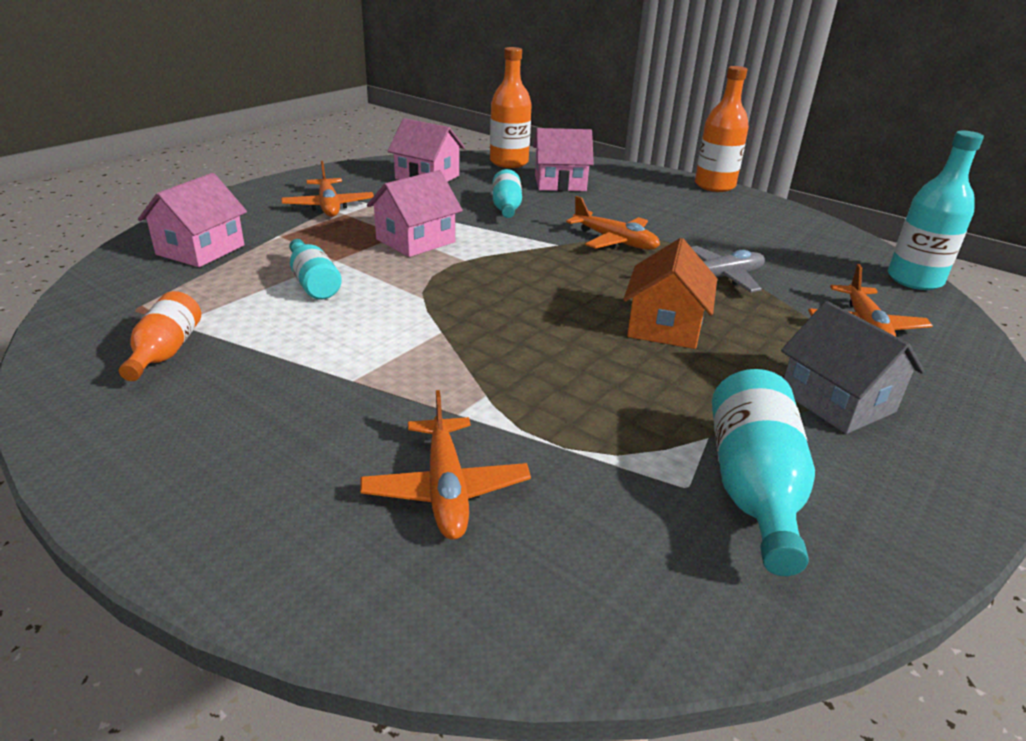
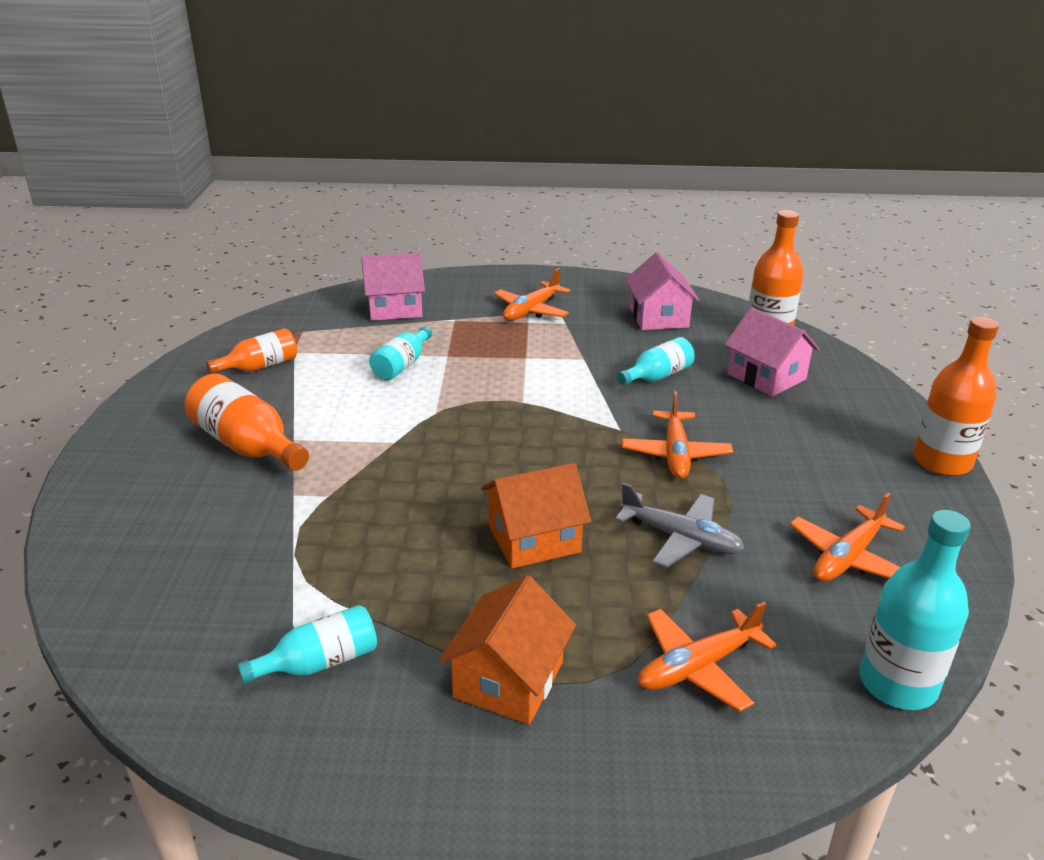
camera: 55 degrees right, 0 degrees up
(321, 411) = (247, 446): none -> orange bottle
(415, 241) = (525, 368): pink house -> none
(446, 489) = (206, 526): orange plane -> orange plane (847, 558)
(753, 488) = (320, 662): turquoise bottle -> turquoise bottle, size x0.64
(837, 401) = (508, 680): grey house -> orange house

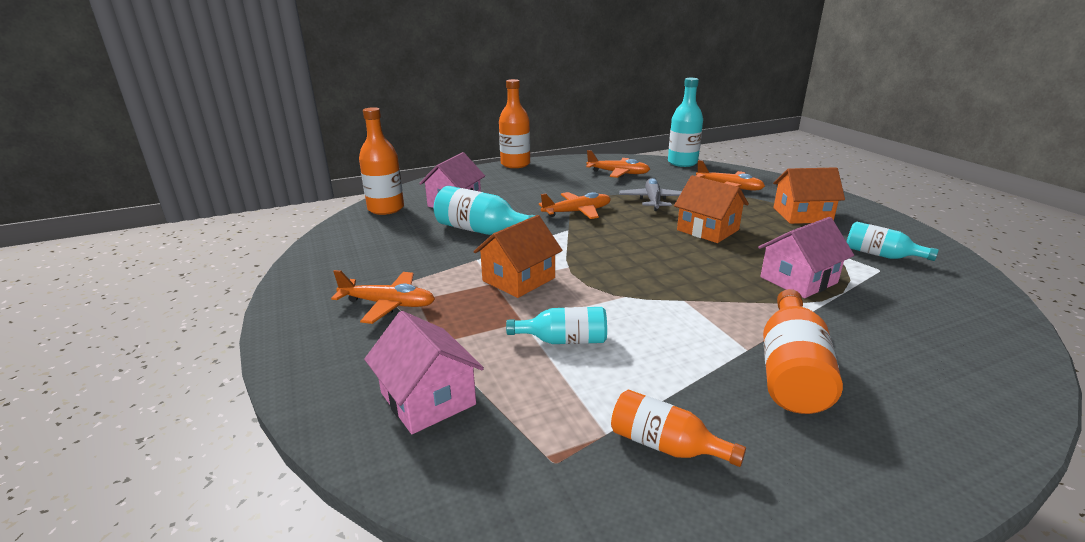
camera: 115 degrees left, 5 degrees down
(521, 370) = (518, 279): none -> orange house
(657, 376) = (482, 231): turquoise bottle -> turquoise bottle, size x1.57
(658, 317) = (374, 246): pink house -> pink house (798, 280)

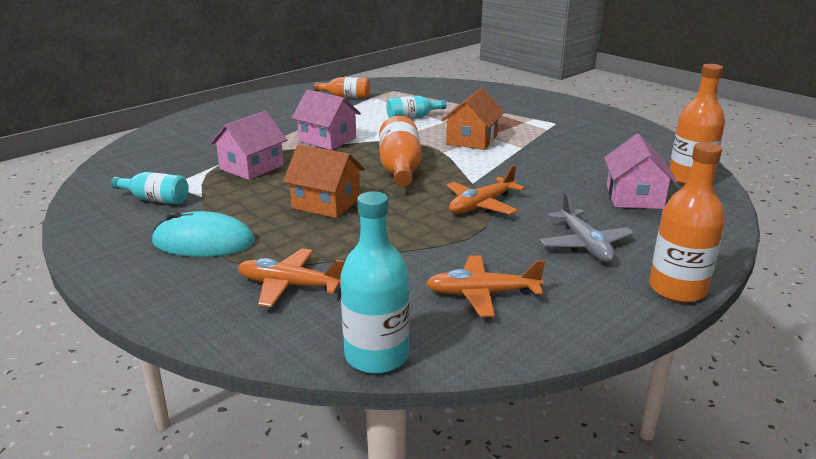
camera: 160 degrees right, 0 degrees up
(388, 304) = (538, 118): orange plane -> none
(428, 398) = (459, 95): pink house -> pink house (327, 139)
(482, 231) = (552, 170): turquoise bottle -> none
(653, 200) = (400, 238): grey plane -> grey plane (585, 245)
(791, 371) = (282, 122): orange bottle -> orange bottle (400, 169)
(802, 215) = (204, 242): orange house -> turquoise mouse

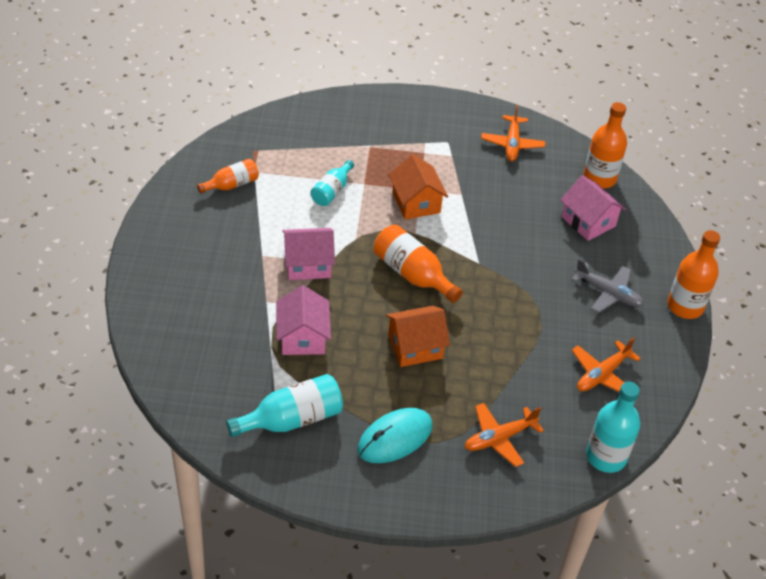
camera: 45 degrees left, 20 degrees up
(155, 199) = (292, 419): turquoise bottle -> turquoise bottle, size x1.57
(481, 205) = (512, 287): orange plane -> orange plane (512, 144)

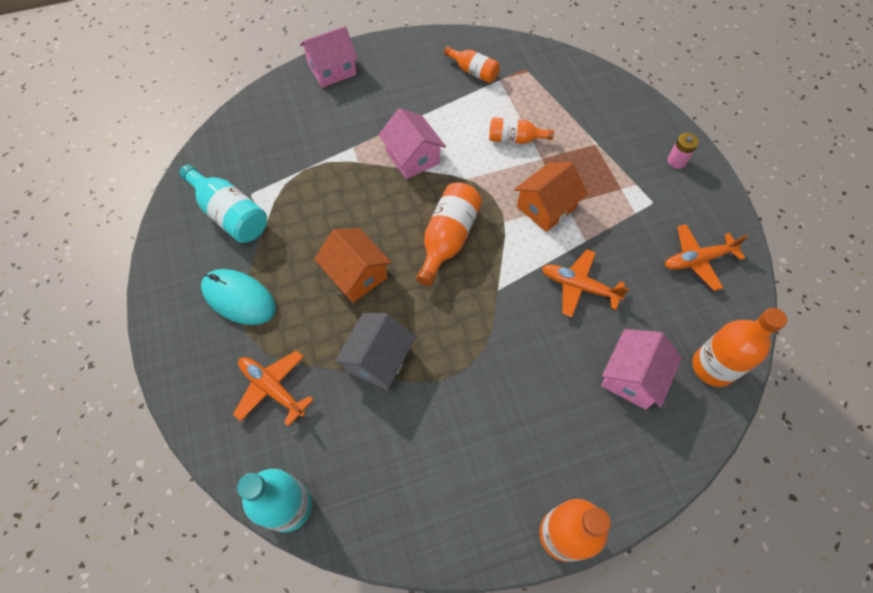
camera: 70 degrees right, 15 degrees up
(303, 337) = (325, 186): pink house -> pink house (332, 70)
(332, 191) = (515, 139): turquoise bottle -> orange bottle
(416, 111) = (676, 161): none -> pink battery
(505, 360) = (378, 359): none -> grey house
(602, 375) = (404, 466): orange plane -> orange plane (578, 286)
(608, 293) = (532, 435): grey plane -> none

